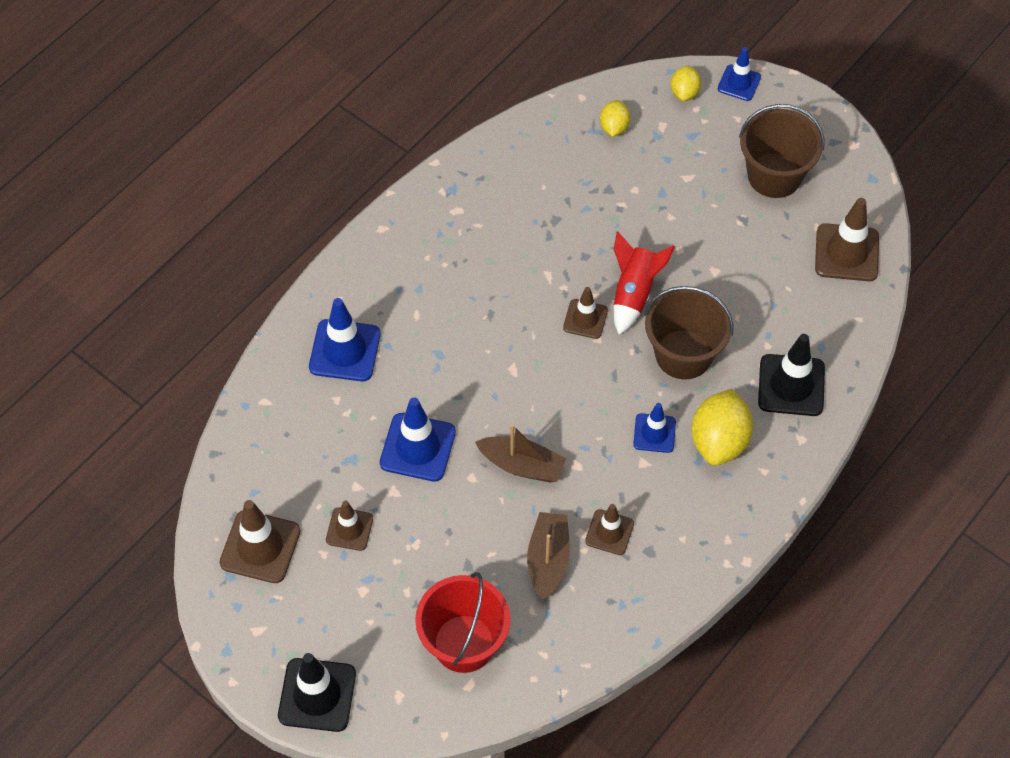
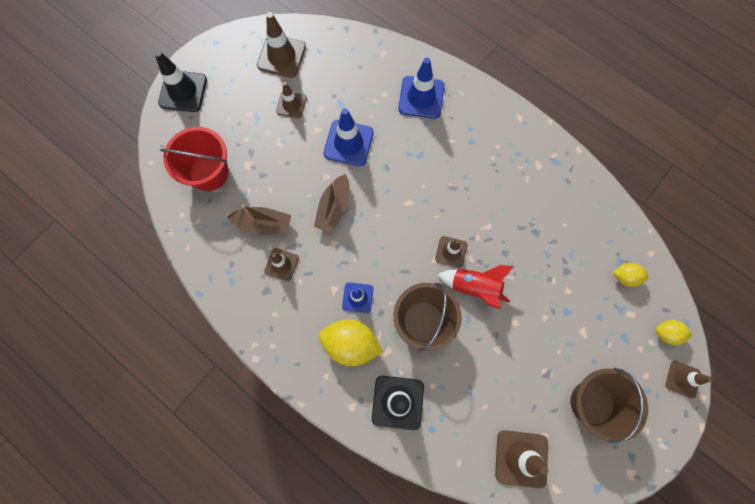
camera: 90 degrees right, 15 degrees up
(739, 83) = (682, 379): blue traffic cone -> brown traffic cone

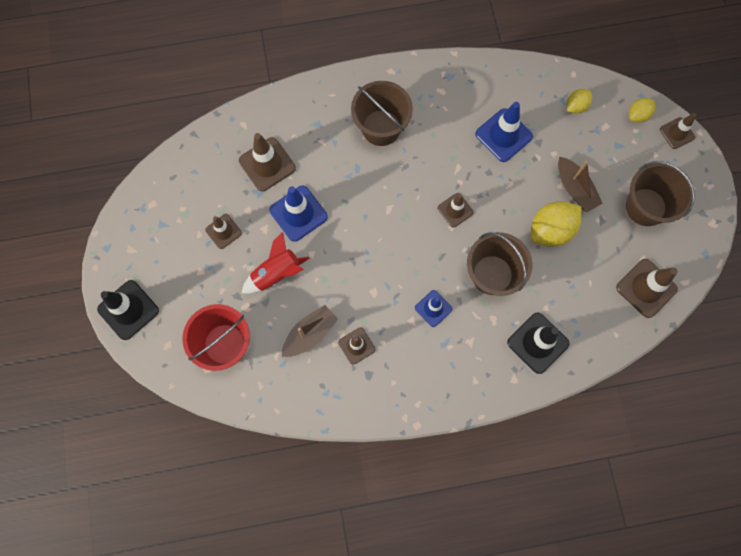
camera: 50 degrees left, 0 degrees up
(281, 56) = (171, 204): brown traffic cone -> brown traffic cone (267, 164)
(334, 208) = (344, 268): brown boat -> brown boat (575, 189)
(351, 344) = (465, 342): yellow lemon -> yellow lemon (551, 230)
(421, 97) = (309, 127): blue traffic cone -> blue traffic cone (503, 135)
(467, 146) = (381, 128): none -> brown bucket
(475, 287) = (497, 216): red rocket -> red rocket (276, 273)

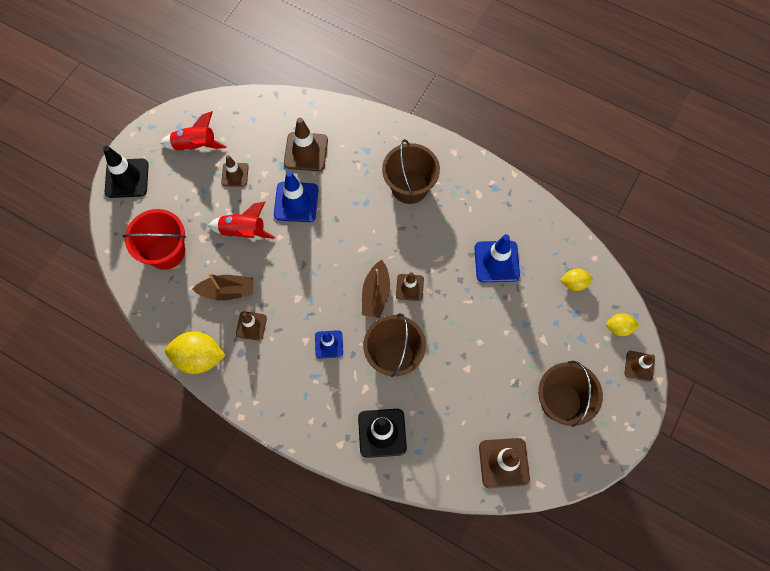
camera: 40 degrees right, 5 degrees down
(164, 233) = (195, 145): none -> red rocket
(551, 230) = (468, 359): yellow lemon -> yellow lemon (199, 357)
(575, 189) = (516, 343): brown boat -> brown boat (376, 294)

